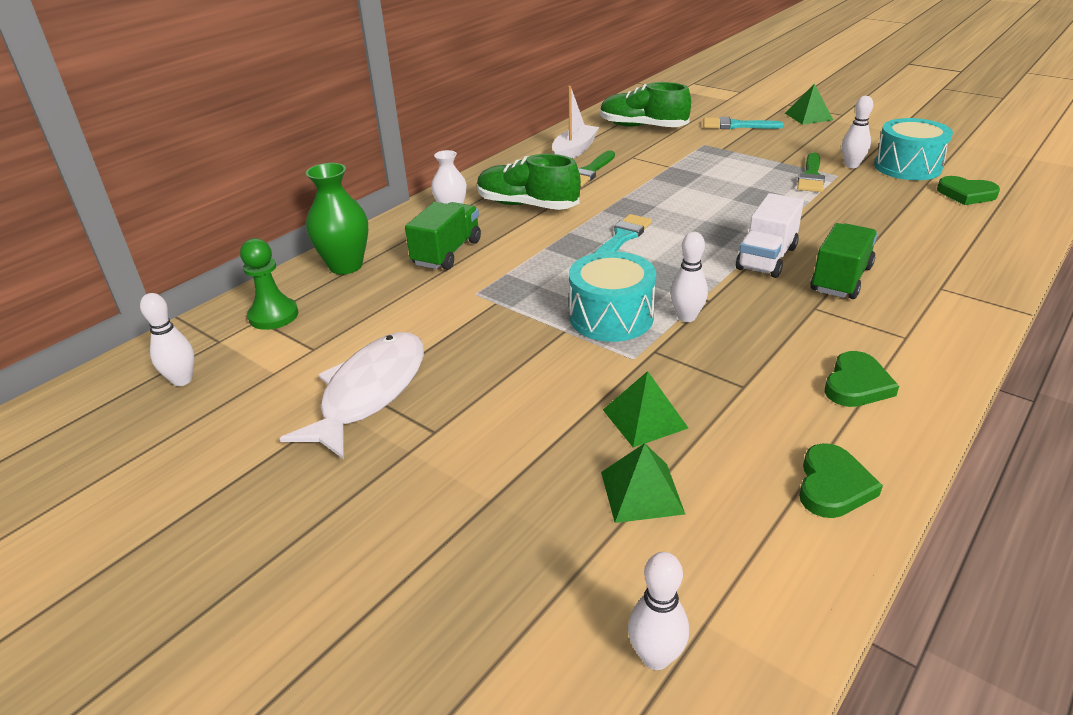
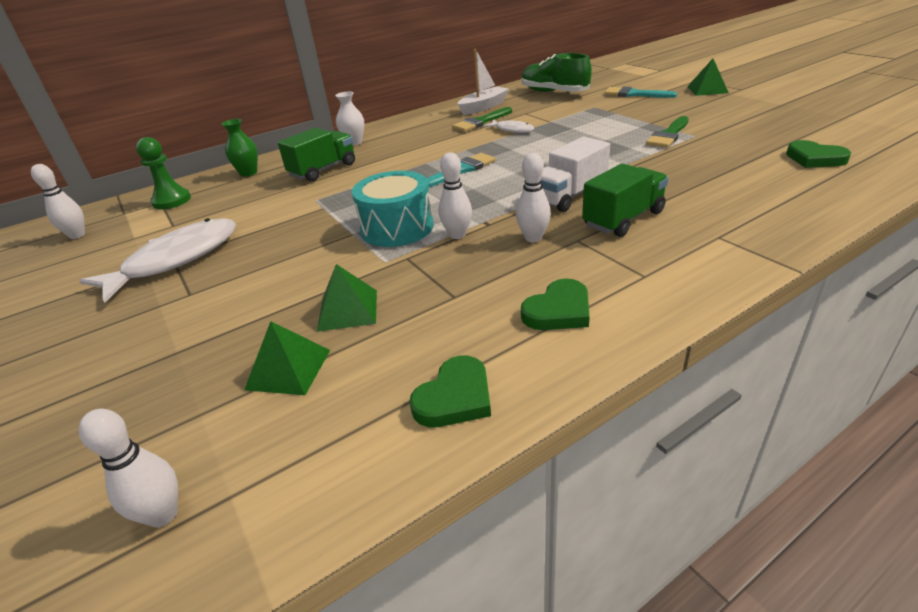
camera: 20 degrees right, 0 degrees up
(346, 266) = (248, 173): green vase -> green vase, size x0.66
(527, 205) = (412, 142): green shoe -> none
(635, 180) = (512, 130): none -> white fish
(851, 165) = (715, 128): white bowling pin -> white bowling pin (533, 238)
(907, 167) = (771, 133): turquoise drum -> none

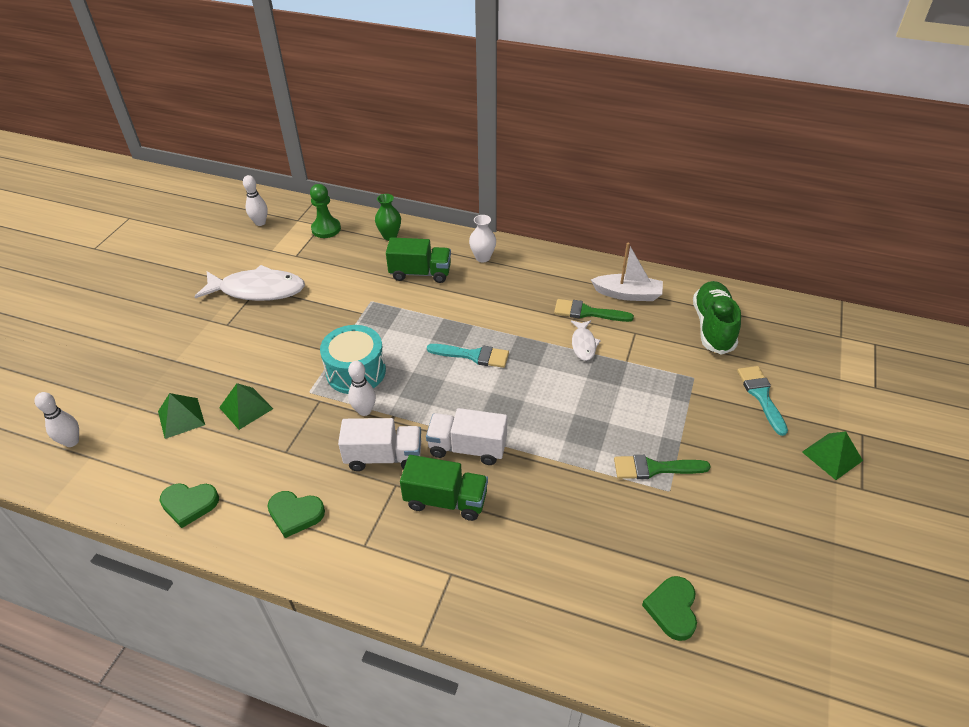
camera: 50 degrees right, 10 degrees up
(533, 238) = (384, 457): white bowling pin -> white truck

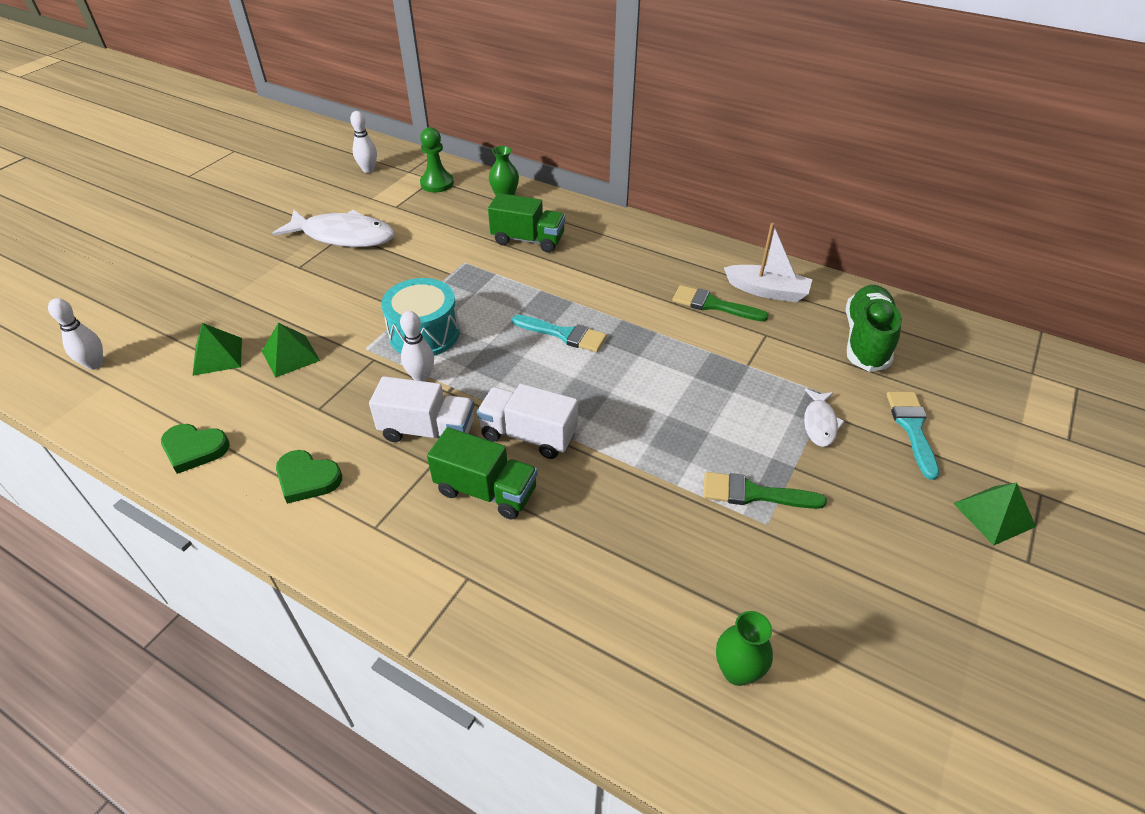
camera: 10 degrees right, 0 degrees up
(483, 257) = (604, 232): white vase -> none
(583, 344) = (699, 339): white fish -> white fish (819, 423)
(672, 609) = (737, 671): green heart -> green vase

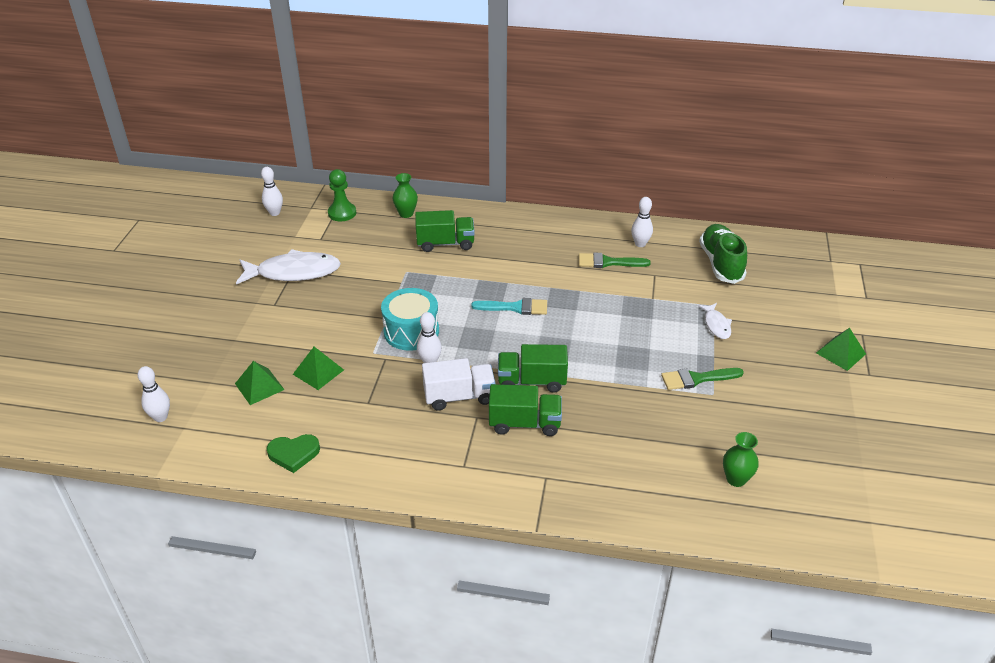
camera: 20 degrees left, 5 degrees down
(307, 479) = (394, 450): green heart -> none
(528, 435) = (531, 381): white truck -> green truck
(767, 291) = (640, 244): white boat -> white bowling pin
(912, 428) = (773, 314): turquoise brush -> none

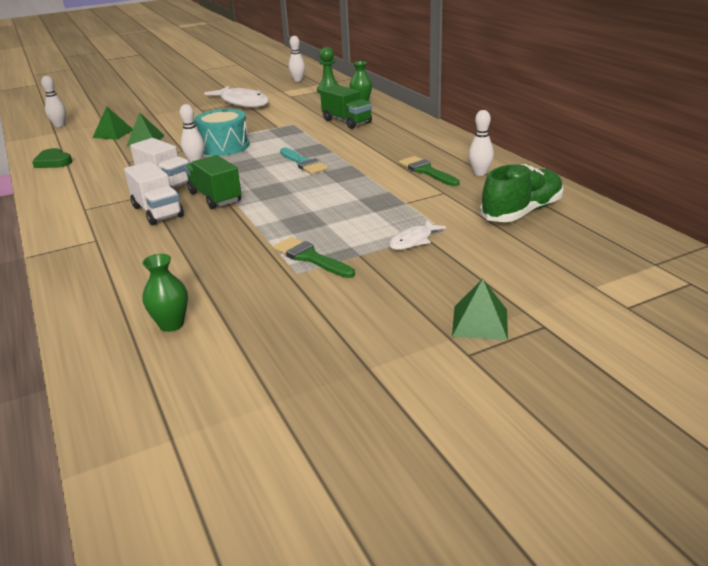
camera: 55 degrees right, 10 degrees down
(525, 423) = (157, 211): green truck -> white truck

